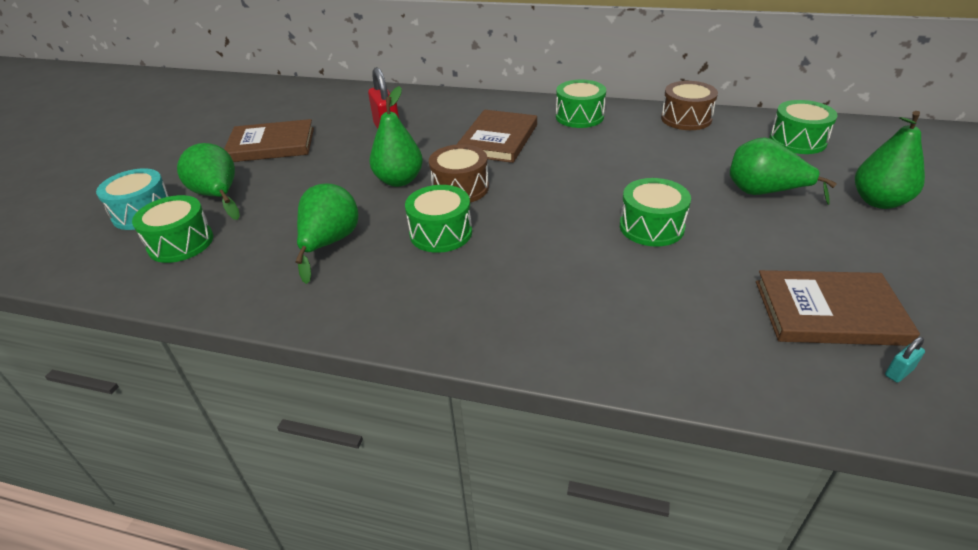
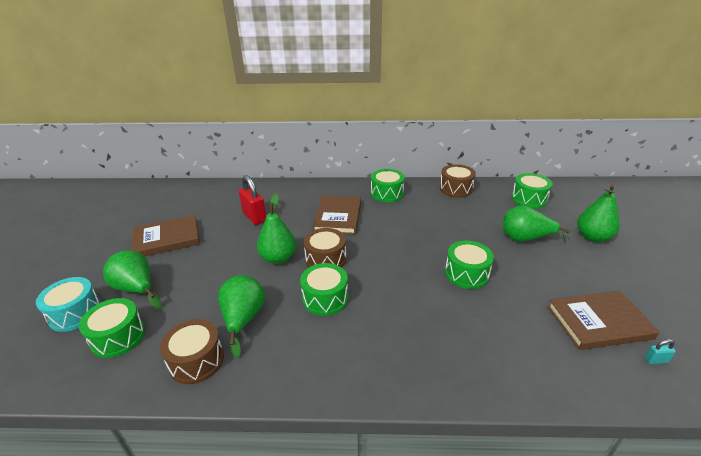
camera: 15 degrees left, 5 degrees down
(259, 279) = (196, 360): none -> brown drum
(898, 372) = (656, 360): turquoise padlock -> turquoise padlock turned 45 degrees clockwise

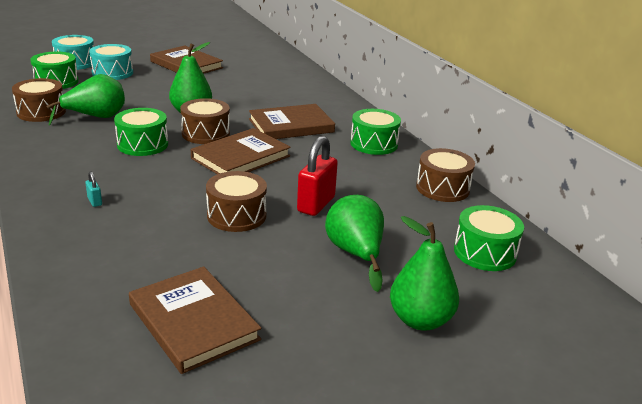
camera: 60 degrees right, 5 degrees down
(137, 289) = (112, 73): green pear -> turquoise drum
(254, 217) = (251, 88): red padlock -> red padlock (316, 204)
(378, 251) = (241, 157): none -> brown book
(466, 273) = (236, 215): green drum -> brown drum
(656, 360) = (136, 371): turquoise padlock -> turquoise padlock (95, 201)

